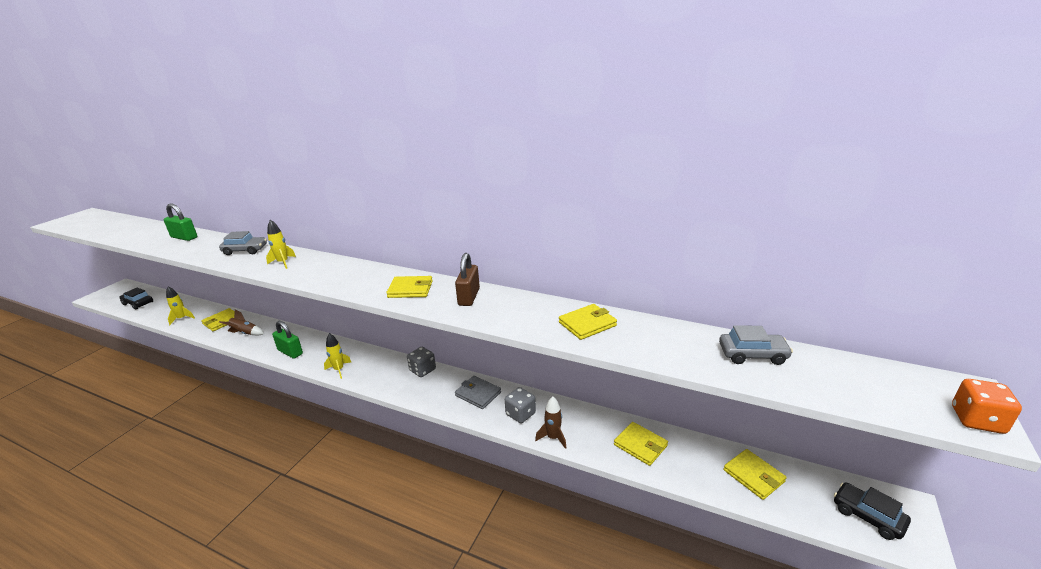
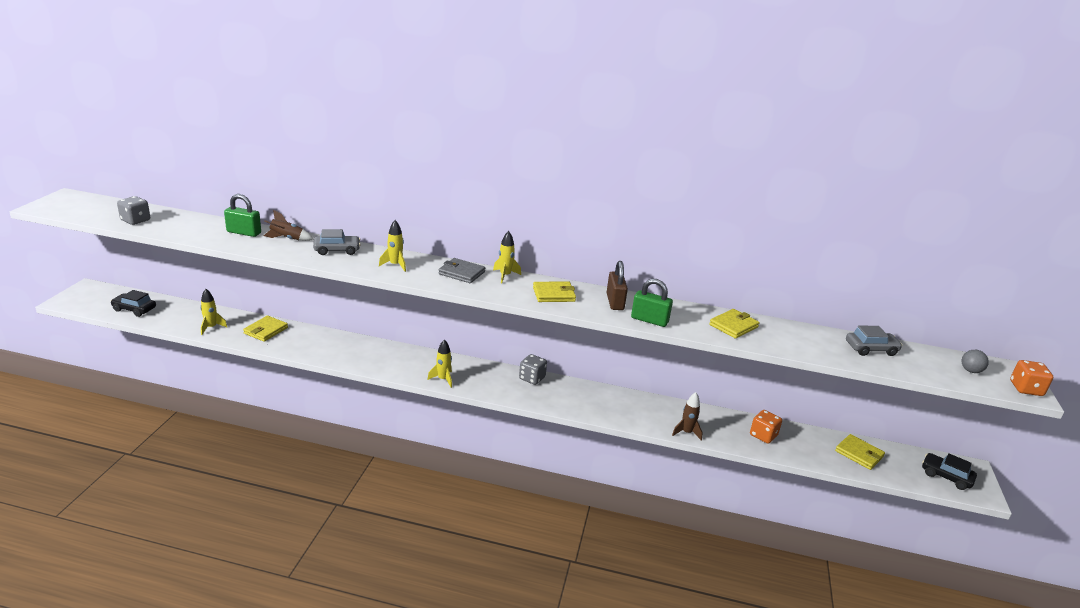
camera: 15 degrees left, 0 degrees up
(245, 333) = (305, 343): brown rocket -> brown rocket (287, 239)
(290, 352) = (375, 362): green padlock -> green padlock (649, 320)
(377, 271) = (505, 276): none -> yellow rocket
(478, 394) = (599, 398): grey wallet -> grey wallet (461, 273)
(520, 414) = (648, 414): grey dice -> grey dice (135, 220)
(640, 445) = (763, 435): yellow wallet -> orange dice
(891, 389) = (970, 371): none -> grey ball

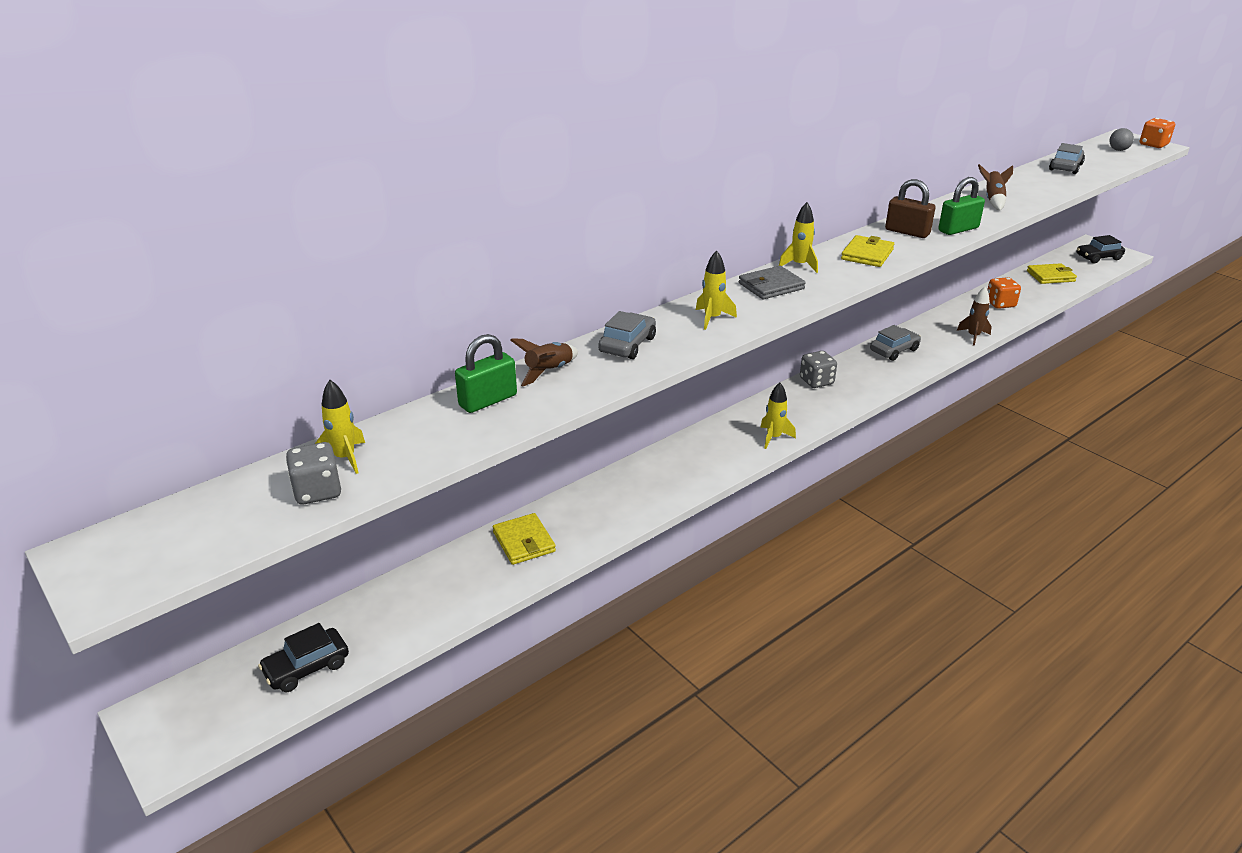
camera: 50 degrees left, 5 degrees up
(211, 327) = (461, 593): yellow rocket -> yellow rocket (345, 458)
(616, 400) = (894, 350): none -> grey car
(733, 326) = (993, 200): yellow wallet -> brown rocket

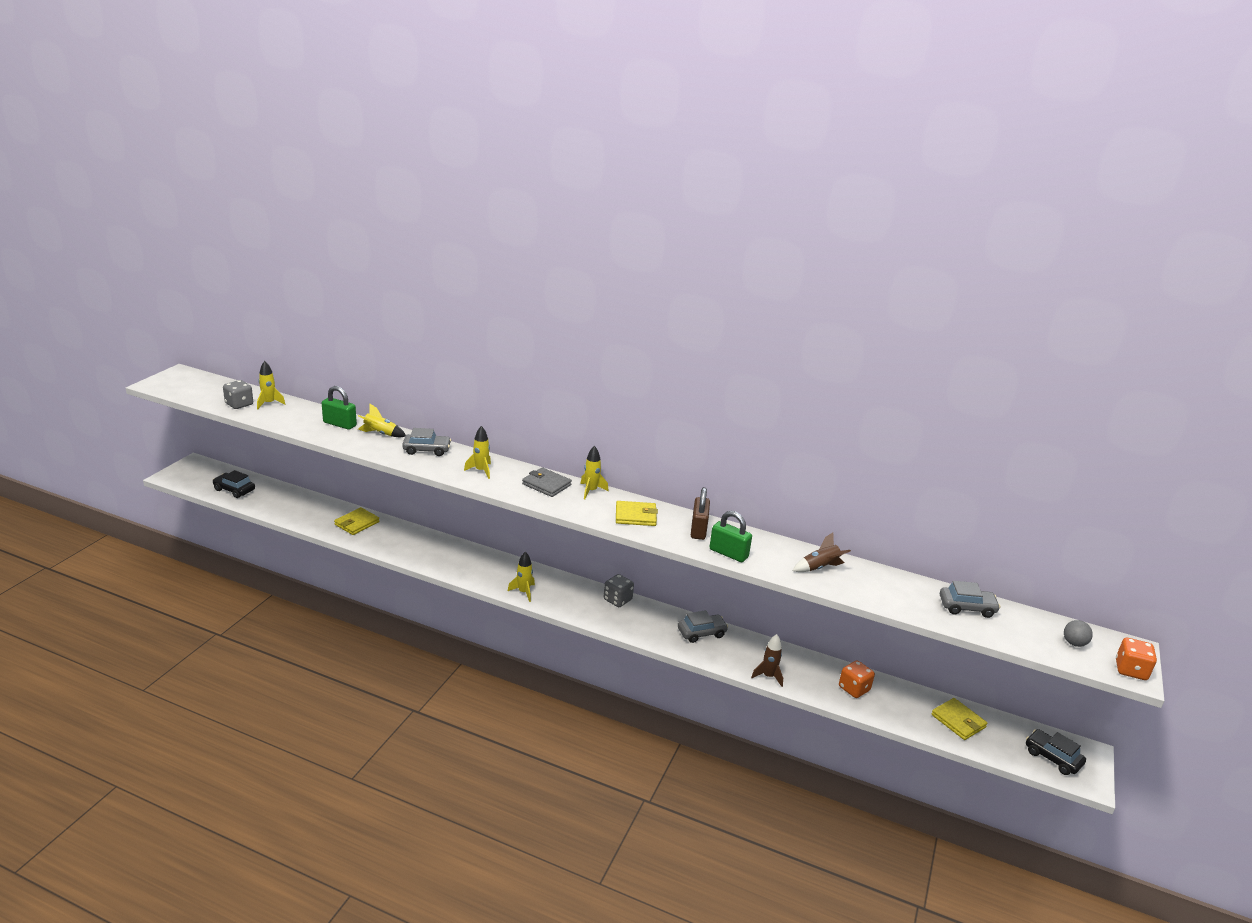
camera: 60 degrees right, 5 degrees down
(549, 371) = (380, 434): brown rocket -> yellow rocket
(894, 350) = (701, 633): grey car -> grey car turned 45 degrees counterclockwise

